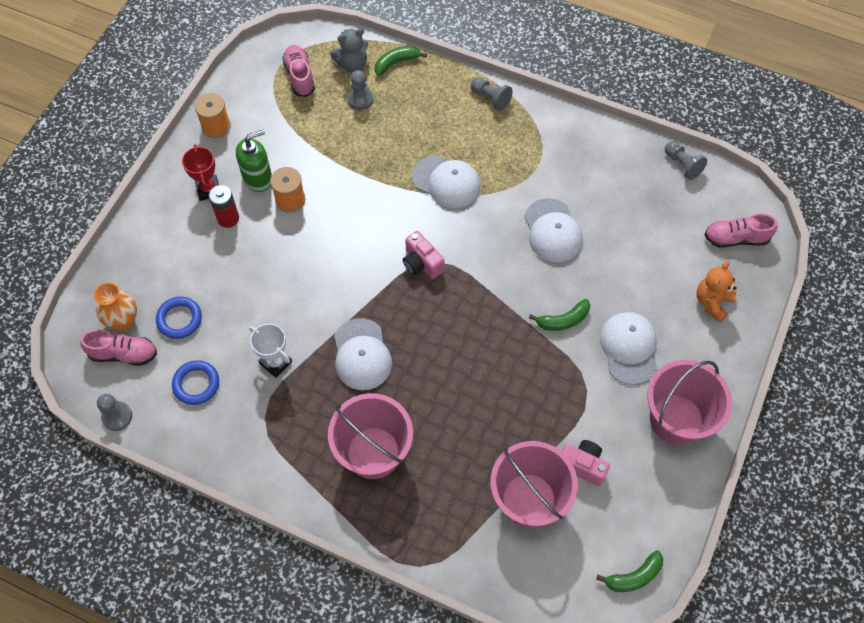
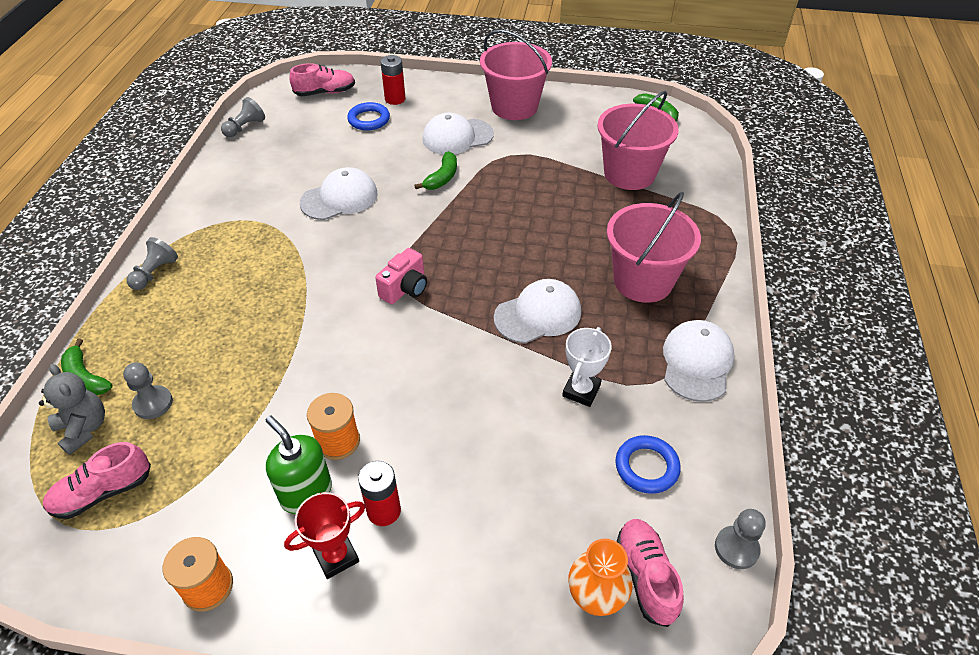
camera: 105 degrees left, 15 degrees down
(179, 319) = (564, 520): blue ring -> blue ring (369, 120)
(446, 182) = (286, 289): white cap -> white cap (697, 362)
(563, 320) = (442, 178): green banana -> green banana turned 60 degrees clockwise
(582, 465) = (581, 149): pink camera -> none
(712, 302) = (395, 99): orange teddy bear -> red battery
(736, 238) = (325, 92): pink shoe -> pink shoe turned 90 degrees counterclockwise

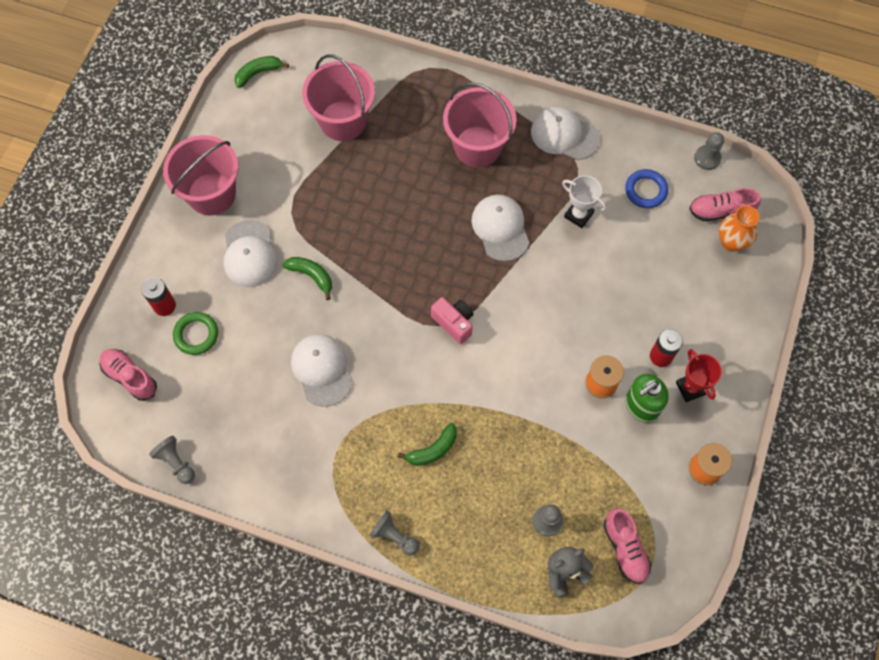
camera: 80 degrees left, 20 degrees up
(85, 377) = (512, 580): green banana -> green banana (433, 449)
(325, 92) = (130, 377): pink shoe -> pink shoe turned 45 degrees counterclockwise
(369, 120) = (196, 335): blue ring -> green ring

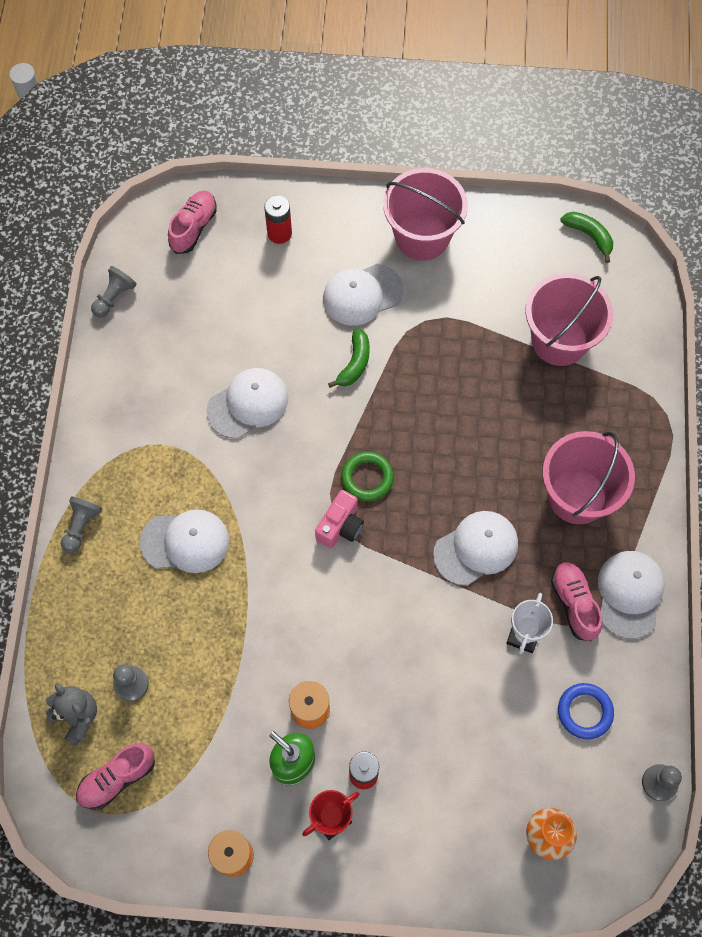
camera: 75 degrees right, 0 degrees up
(196, 335) = (255, 272): green ring -> green ring (367, 478)
(433, 449) = (185, 542): green banana -> white cap
(720, 212) = (586, 814): pink shoe -> pink shoe (574, 604)

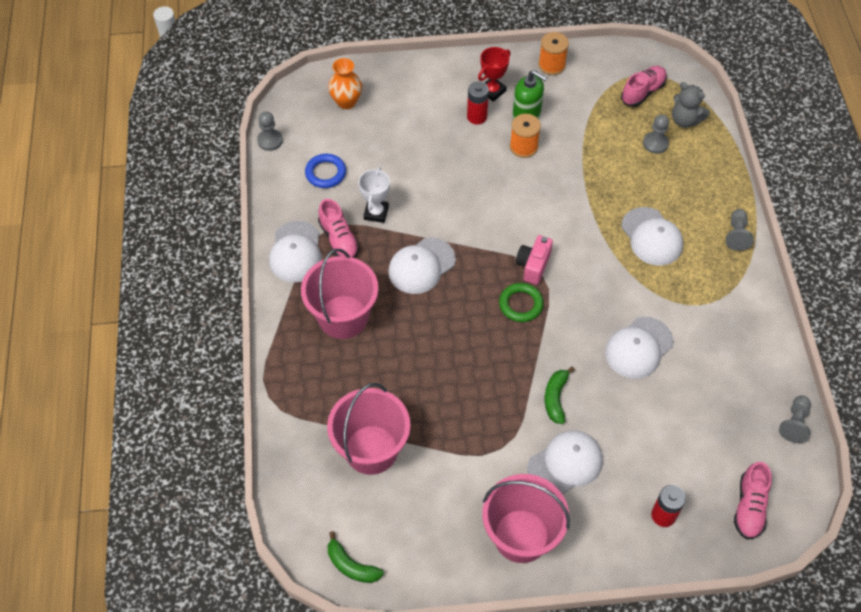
camera: 170 degrees right, 10 degrees down
(185, 542) = (651, 237): white cap -> white cap turned 105 degrees counterclockwise

